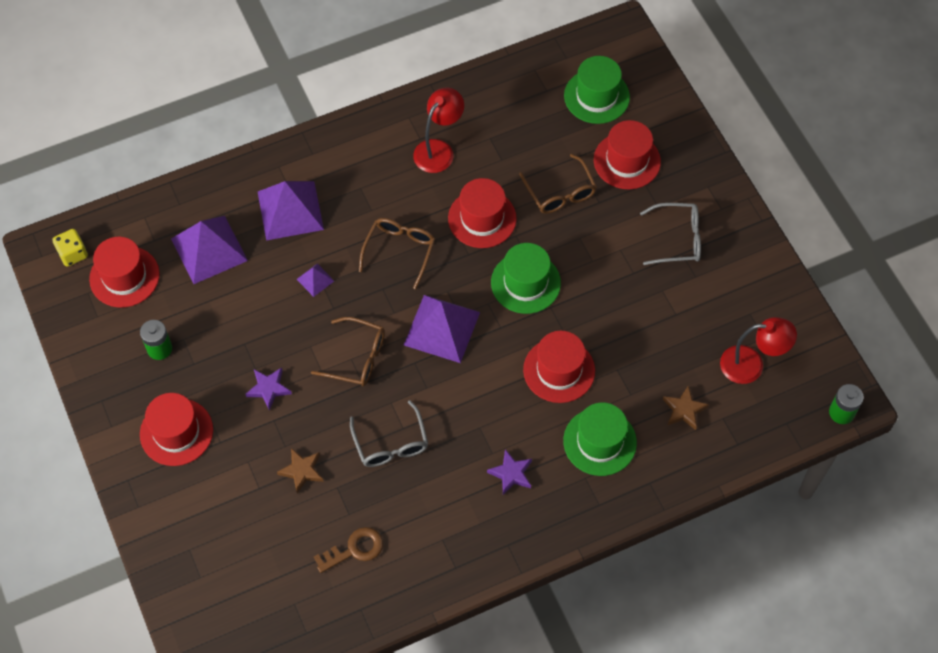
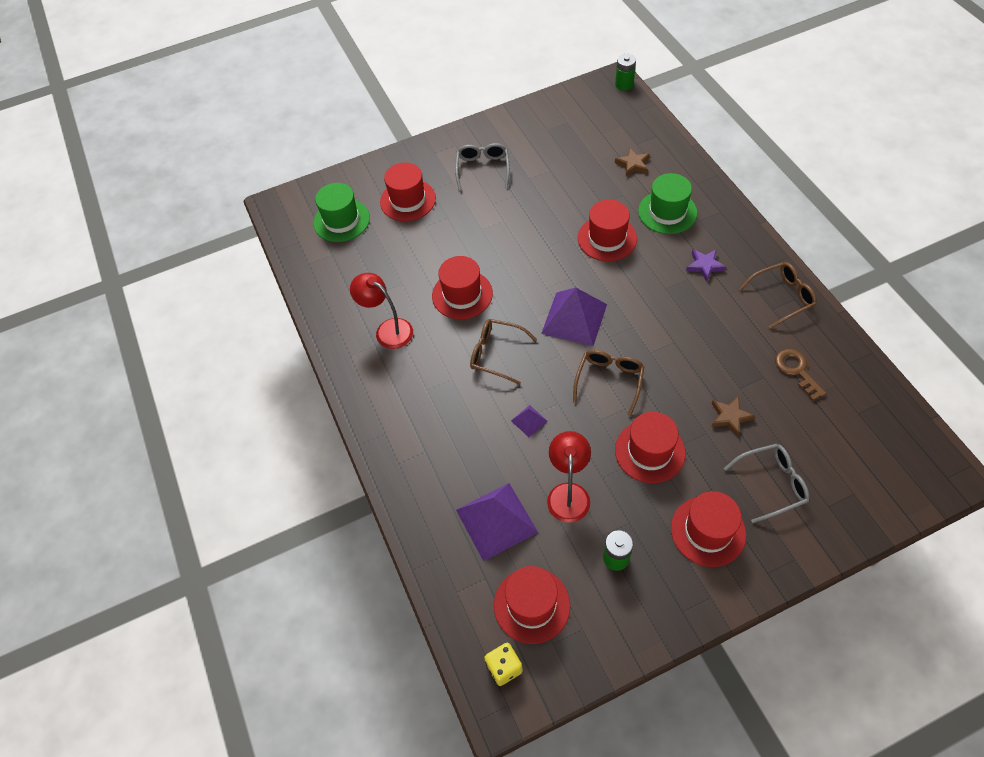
camera: 85 degrees left, 5 degrees down
(268, 389) = (649, 451): purple star -> red hat
(290, 210) = (450, 448): purple pyramid -> none
(391, 443) = (691, 350): grey glasses -> grey glasses (771, 484)
(525, 283) = (526, 262): green hat -> none
(560, 192) = (437, 242): brown glasses -> brown glasses (782, 297)
(751, 365) = (591, 129): red lamp -> red lamp (568, 493)

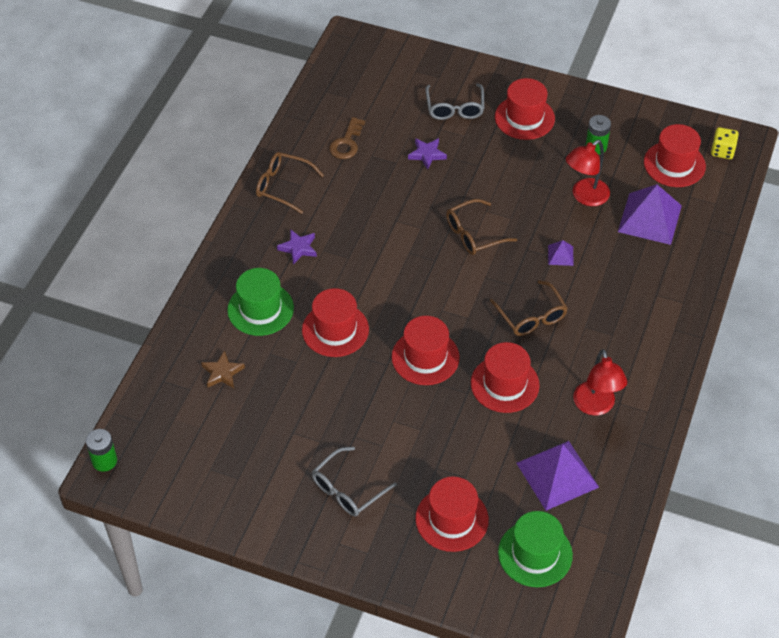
camera: 140 degrees left, 5 degrees down
(574, 318) = (443, 293): purple pyramid -> purple pyramid (557, 475)
(649, 451) = (503, 177): red hat -> red hat (425, 357)
(730, 417) = (427, 154): brown star -> purple star
(771, 484) = (455, 108): grey glasses -> grey glasses turned 120 degrees counterclockwise

